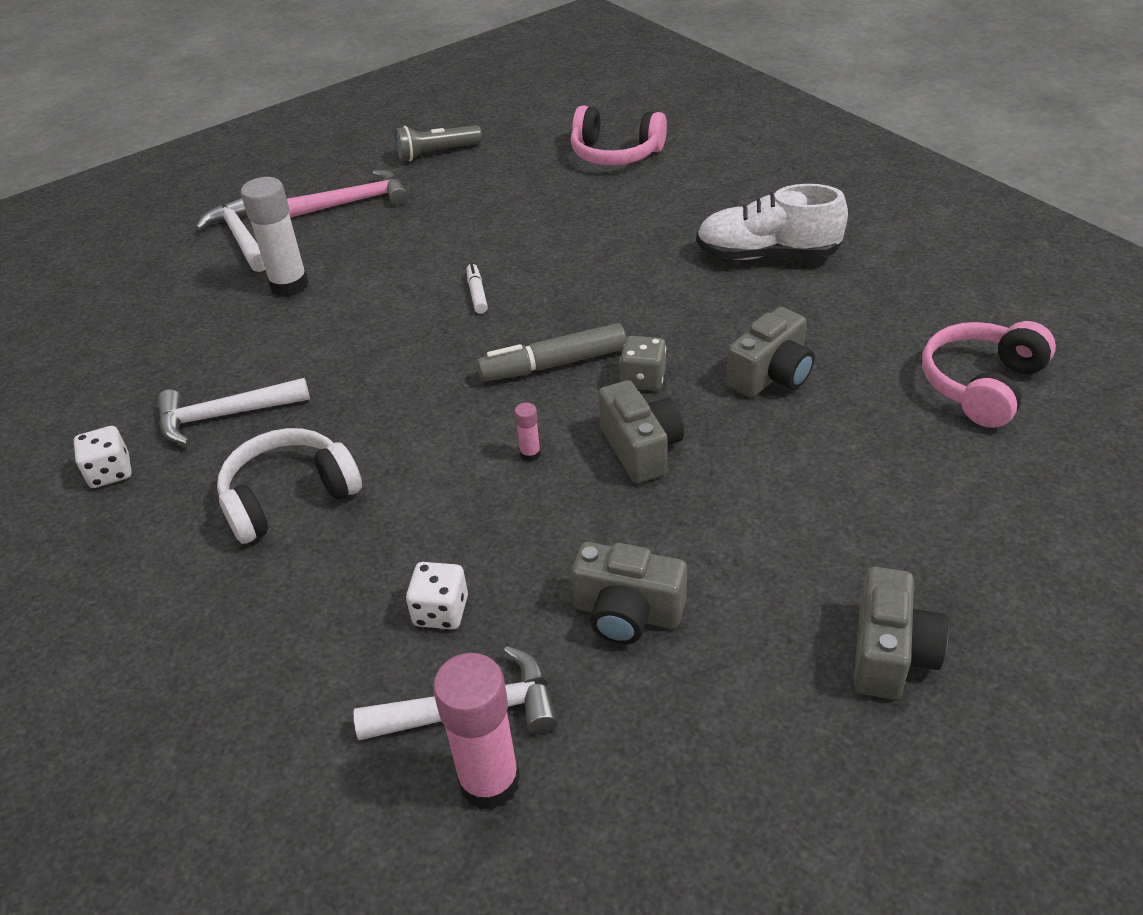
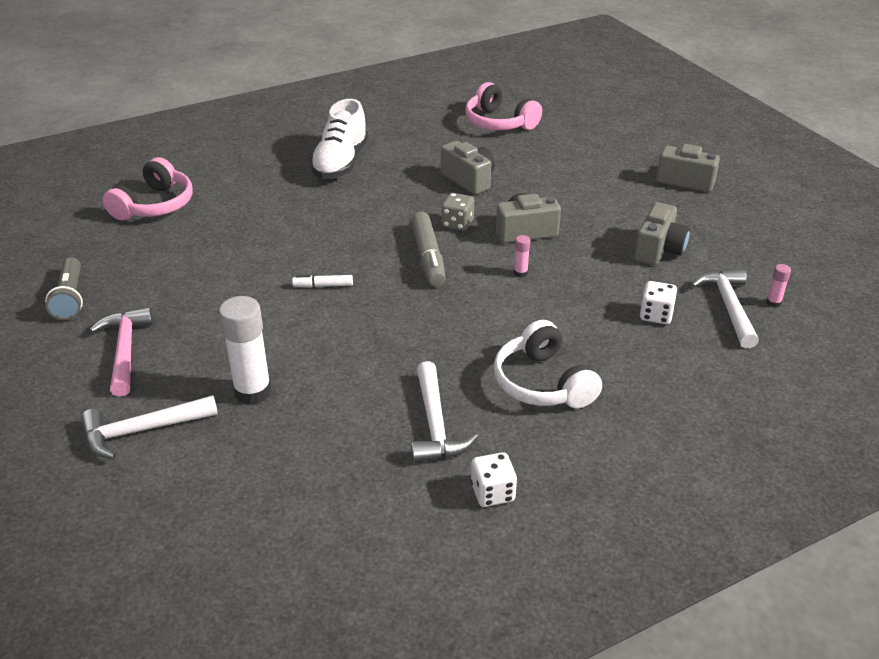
camera: 85 degrees left, 5 degrees down
(489, 782) = (773, 303): pink glue stick -> pink glue stick, size x0.45

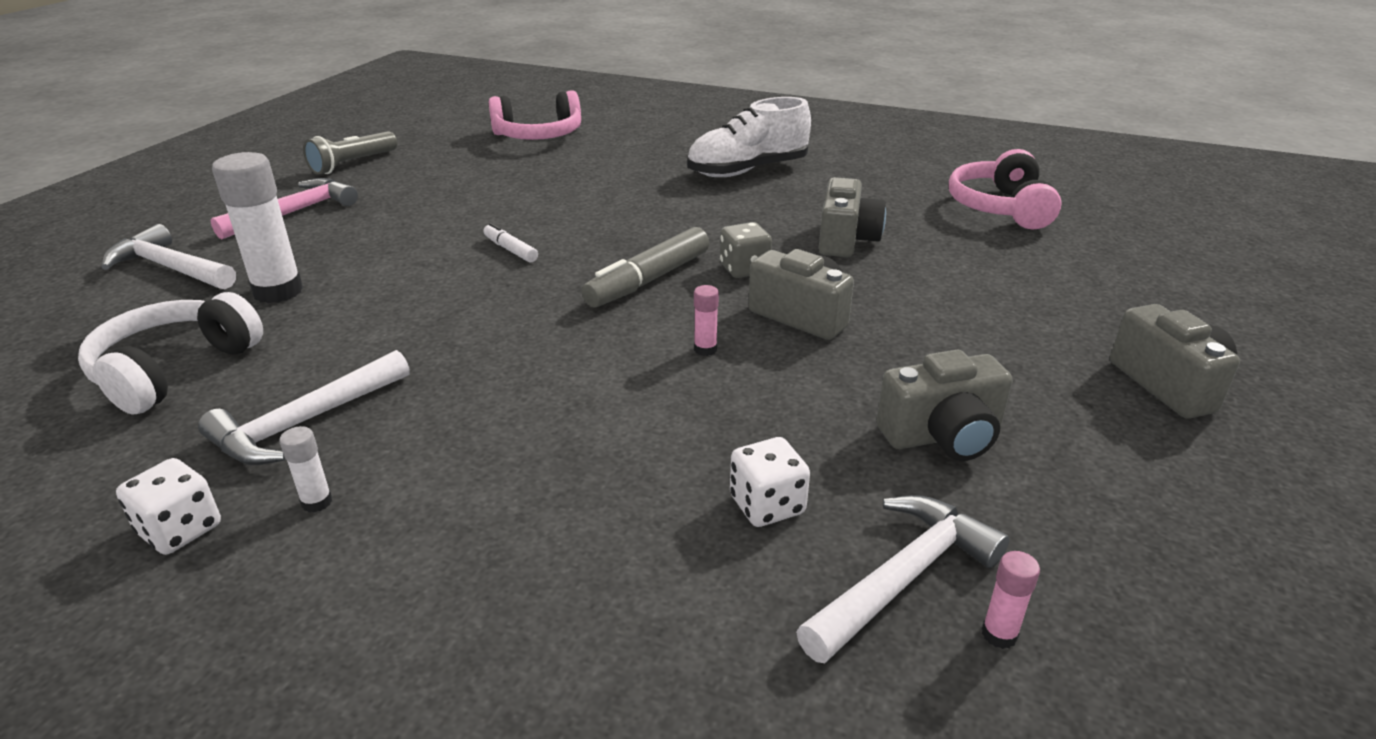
camera: 50 degrees right, 5 degrees down
(517, 441) = (317, 502): none -> white glue stick
(542, 383) = (473, 469): white headphones -> white headphones (174, 370)

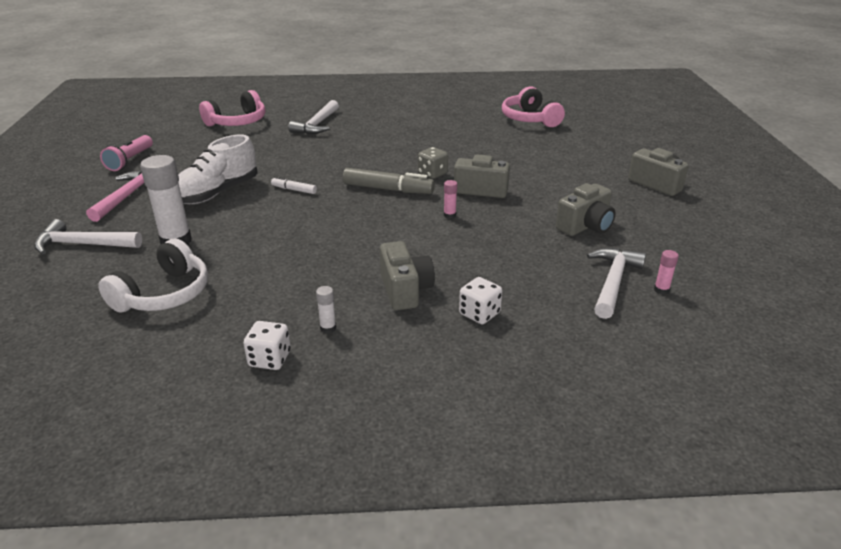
camera: 25 degrees left, 0 degrees up
(174, 370) = (164, 294): white headphones -> white headphones turned 150 degrees counterclockwise
(305, 422) = (277, 298): white hammer -> white hammer (317, 125)
(352, 164) = (130, 160): grey flashlight -> pink flashlight
(648, 280) = (388, 189): grey marker -> grey marker turned 90 degrees counterclockwise
(747, 171) = (385, 122): white shoe -> white shoe (217, 193)
(767, 505) = (537, 271): white dice -> white dice (479, 314)
(846, 240) = (470, 149): grey camera -> grey camera (405, 290)

